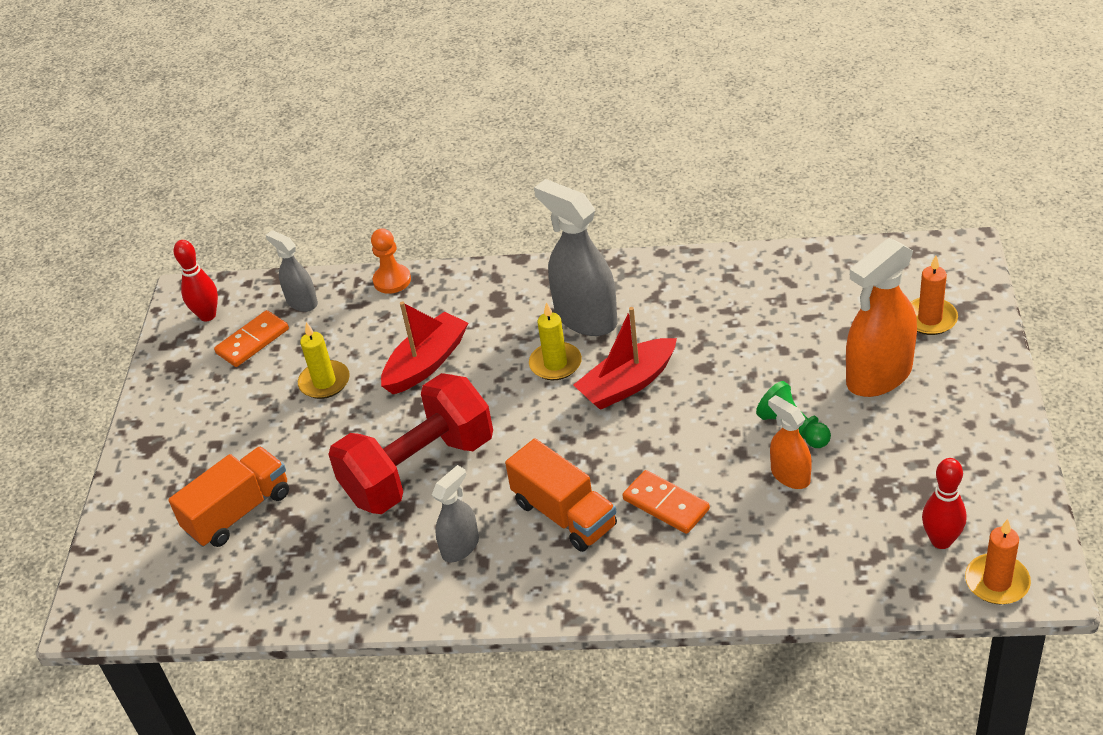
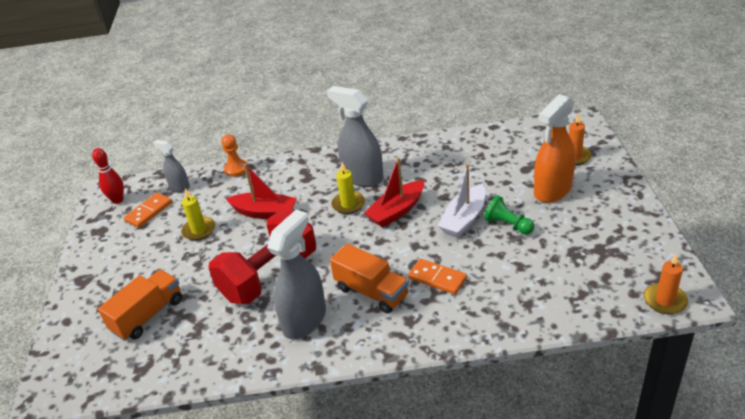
camera: 10 degrees left, 5 degrees down
(426, 363) = (265, 212): red boat -> red boat turned 75 degrees clockwise
(460, 547) = (305, 320): grey spray bottle -> grey spray bottle, size x1.81
(728, 410) = (464, 219): none -> white boat
(790, 475) = (513, 252): orange spray bottle -> none
(941, 541) = (621, 280): red bowling pin -> none

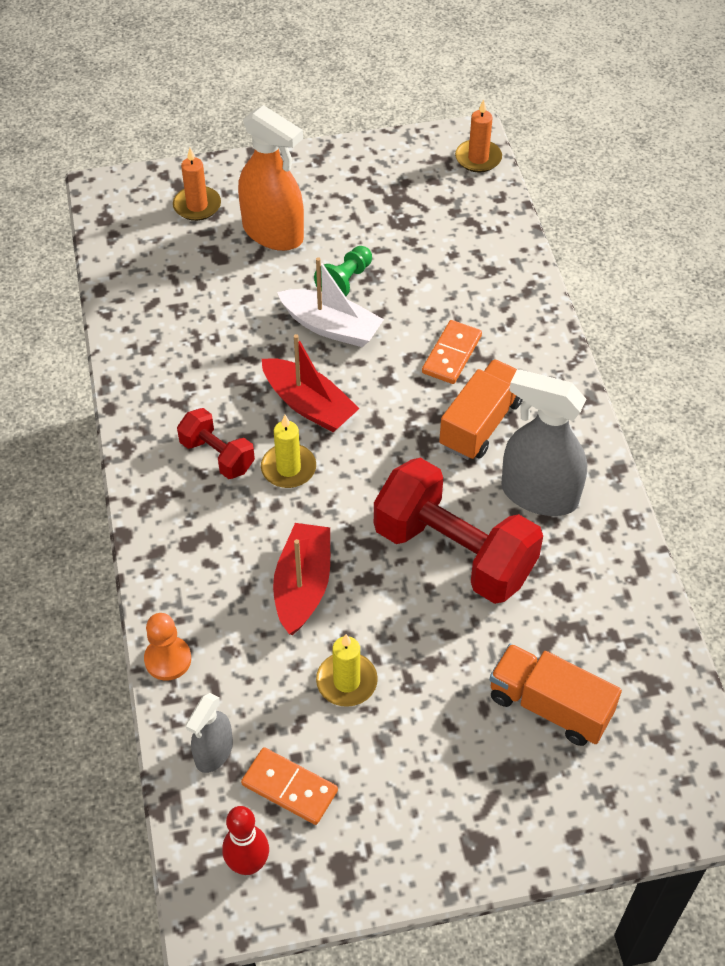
camera: 100 degrees left, 15 degrees up
(362, 177) = (217, 455): grey spray bottle -> red dumbbell

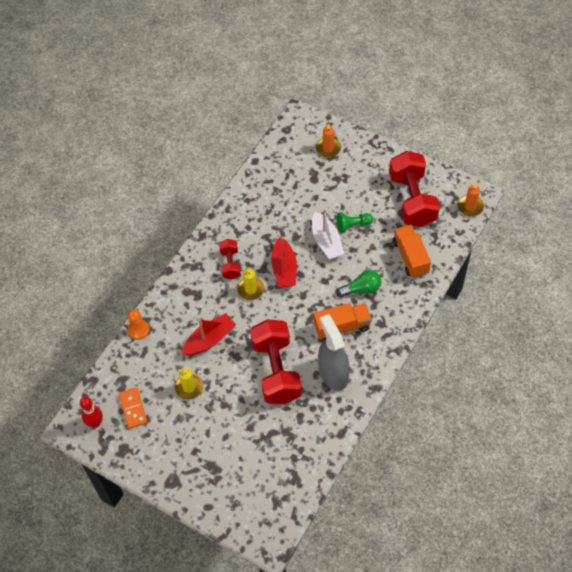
camera: 45 degrees right, 5 degrees up
(213, 752) = (121, 376): grey spray bottle -> none
(273, 233) = (346, 182): orange spray bottle -> none
(392, 198) = (412, 200): none -> red dumbbell
(451, 354) = (362, 289): orange domino -> green light bulb
(549, 706) = (249, 456): orange truck -> orange truck (410, 257)

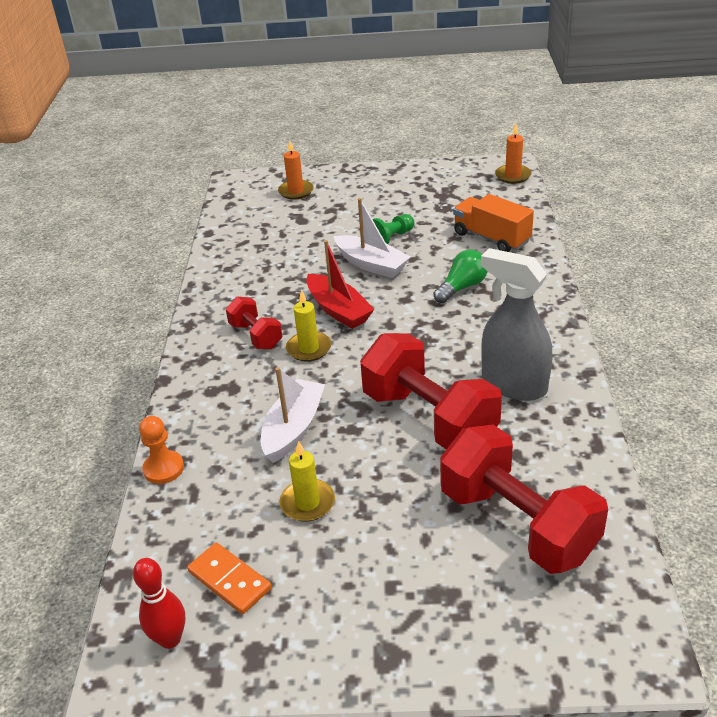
camera: 30 degrees left, 20 degrees down
(210, 339) = (293, 428): red boat -> white boat
(342, 327) = (475, 333): orange truck -> none
(412, 200) = (441, 194): red dumbbell -> red dumbbell (517, 523)

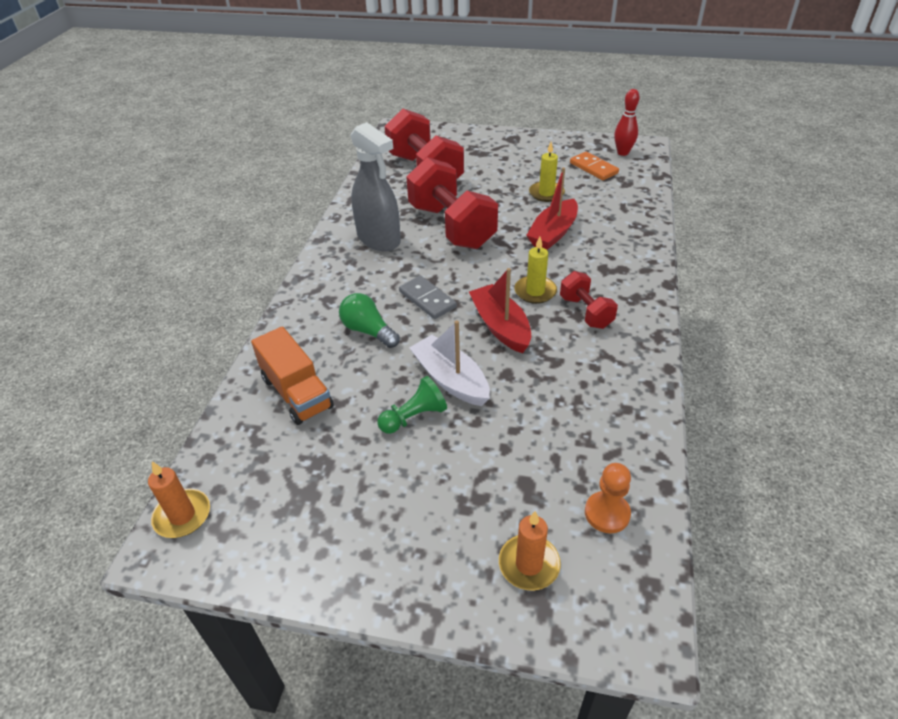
camera: 170 degrees left, 5 degrees up
(163, 468) = (648, 222): orange pawn -> orange pawn (607, 513)
(293, 428) = (553, 233): white boat -> red boat
(419, 323) = (427, 299): none -> grey domino
(462, 287) = (368, 331): green light bulb -> green light bulb turned 75 degrees clockwise

